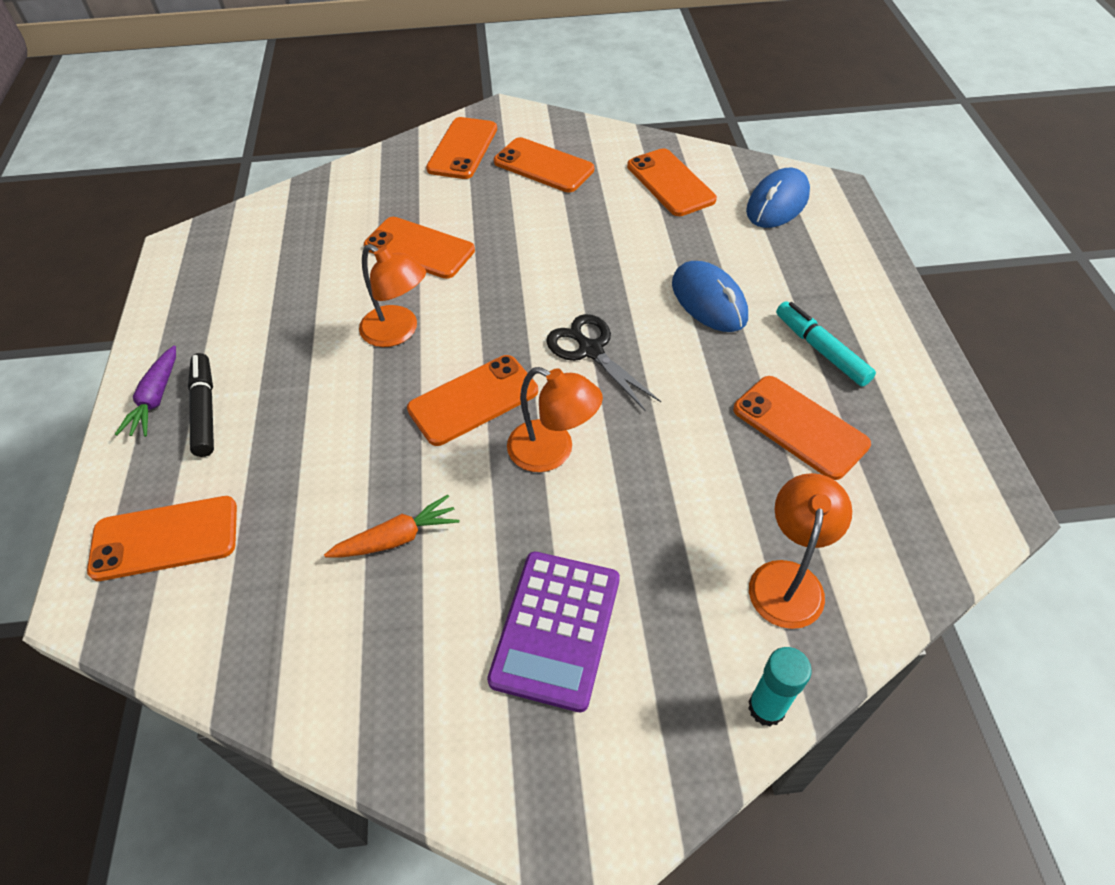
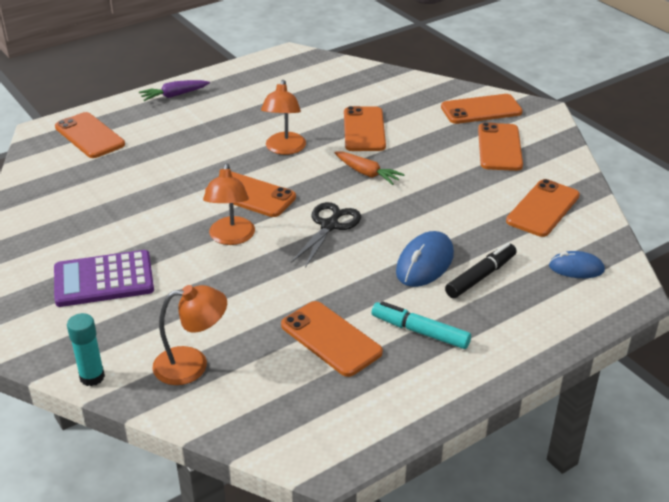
camera: 60 degrees right, 15 degrees down
(205, 410) = (177, 112): black marker -> black marker (480, 276)
(397, 538) = (132, 204): orange carrot -> orange carrot (367, 173)
(777, 203) = (576, 268): blue mouse -> blue mouse, size x0.65
(800, 427) = (331, 339): orange phone -> orange phone turned 60 degrees counterclockwise
(821, 350) = (420, 331): turquoise marker -> turquoise marker turned 90 degrees counterclockwise

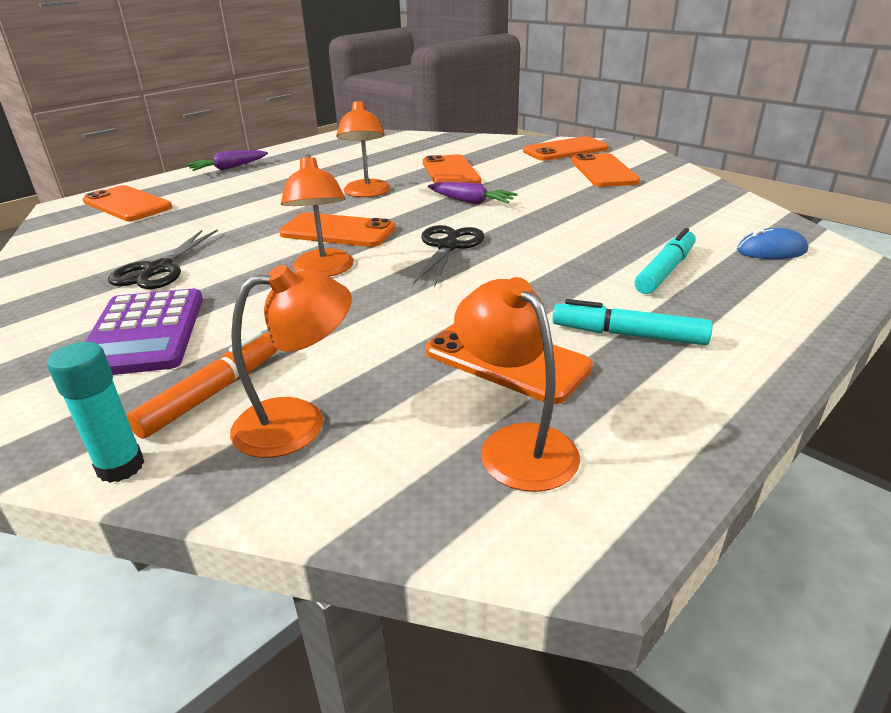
camera: 10 degrees left, 5 degrees down
(104, 280) = (144, 333): purple calculator -> purple calculator turned 75 degrees counterclockwise
(113, 218) = (158, 269): none -> black scissors
(144, 335) = (212, 393): none -> orange marker
(312, 399) = (516, 444): none -> orange lamp
(367, 173) = (471, 202): orange carrot -> purple carrot
(425, 263) = (587, 266): blue mouse -> none
(480, 276) = (665, 271): black marker -> turquoise marker
(543, 208) = (687, 208): orange phone -> none

